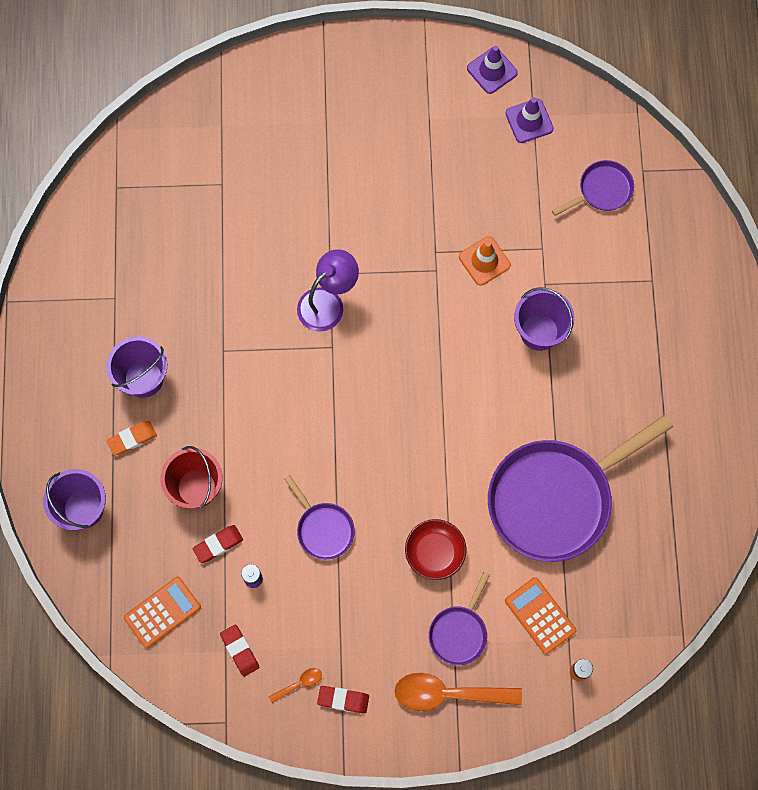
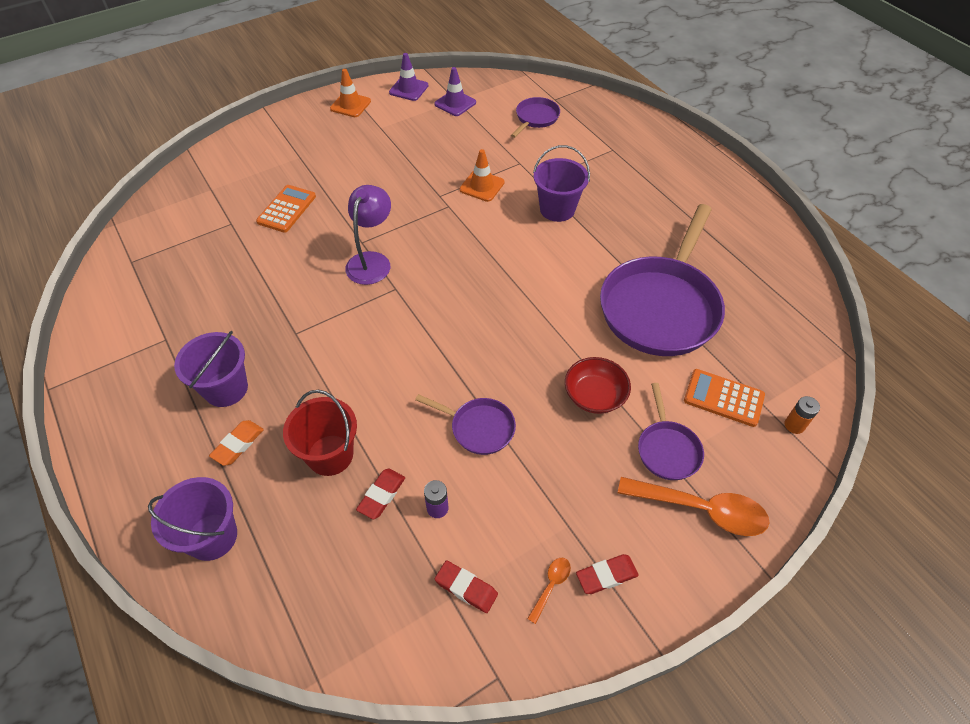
camera: 30 degrees left, 20 degrees down
(162, 612) = (356, 596): orange calculator -> orange calculator (286, 209)
(416, 66) = (350, 105): none -> orange traffic cone
(448, 693) = (701, 509): orange spoon -> orange spoon turned 135 degrees counterclockwise

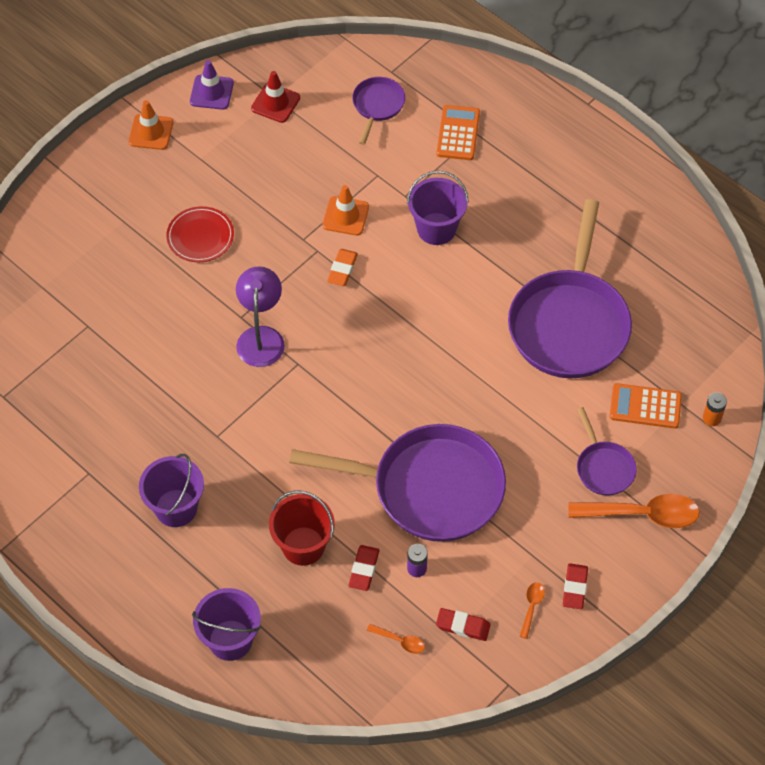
camera: 15 degrees left, 5 degrees up
(238, 444) = (214, 557): orange eraser -> orange eraser (342, 269)
(286, 209) = (141, 294): orange calculator -> orange calculator (458, 133)
(355, 178) = (200, 236): none -> red plate
(390, 587) = (400, 641): none -> orange spoon
(455, 103) = (275, 103): purple traffic cone -> red traffic cone
(479, 428) = (429, 488): purple pan -> purple pan, size x2.16
(594, 396) = (527, 432): red bowl -> none
(606, 576) = (575, 588): red eraser -> red eraser turned 45 degrees counterclockwise

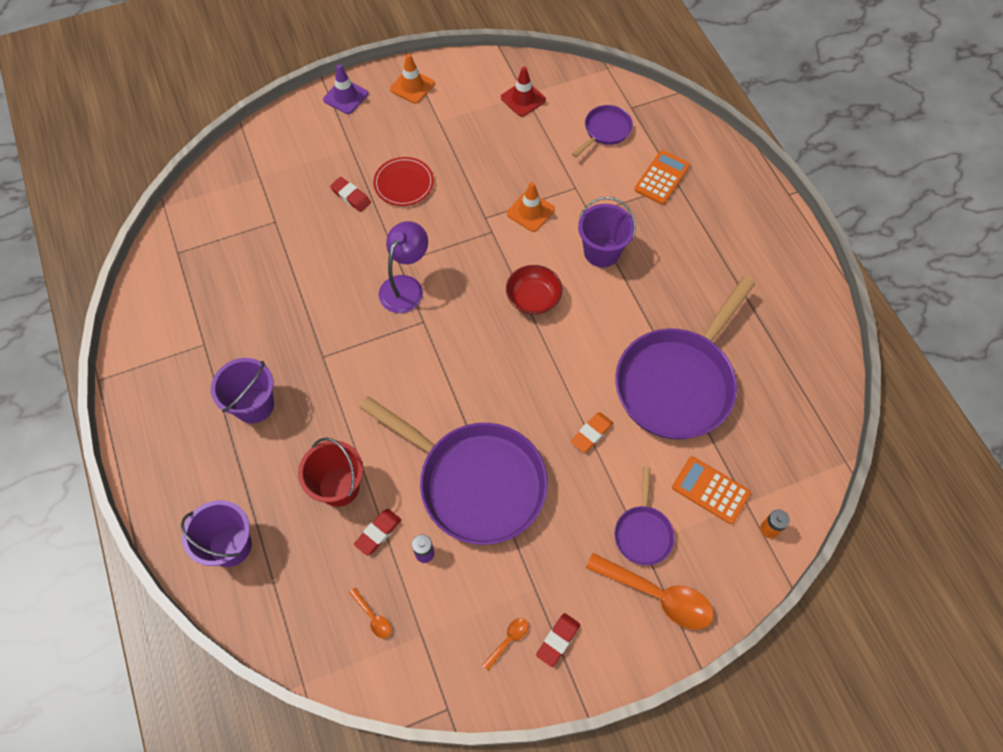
camera: 25 degrees right, 5 degrees up
(211, 92) = (477, 72): purple traffic cone -> purple traffic cone (345, 97)
(342, 269) = (504, 256): orange eraser -> orange eraser (591, 434)
(393, 299) = (533, 298): none -> red bowl
(463, 626) = (436, 629): red eraser -> red eraser (351, 196)

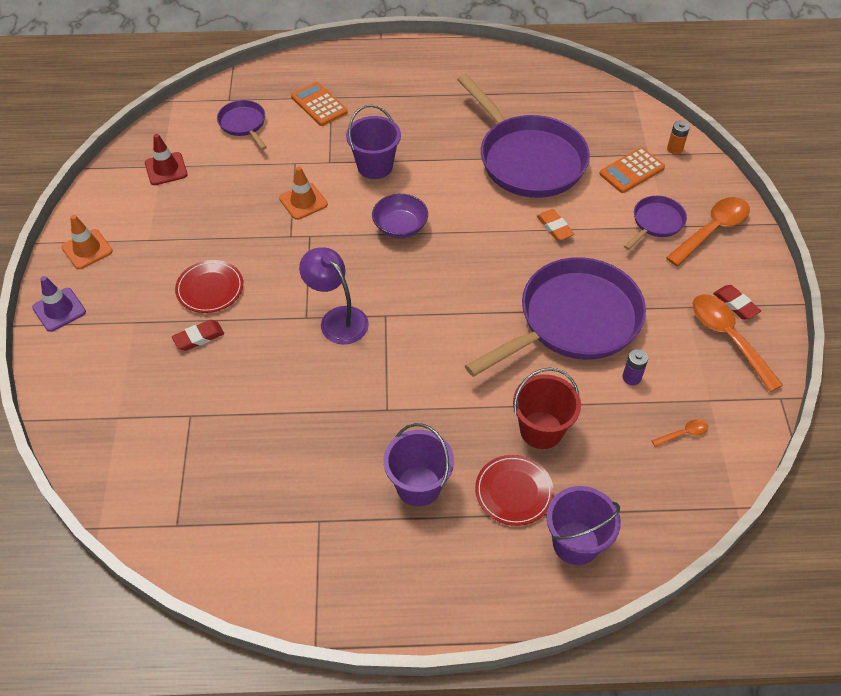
camera: 70 degrees left, 10 degrees down
(268, 481) = (514, 491): none -> red plate
(378, 533) = (600, 409): red eraser -> none
(508, 640) = (728, 338): orange spoon -> orange spoon, size x2.19
(533, 298) = (400, 227): red bowl -> purple bowl
(643, 533) = (656, 222): purple pan -> purple pan turned 75 degrees counterclockwise

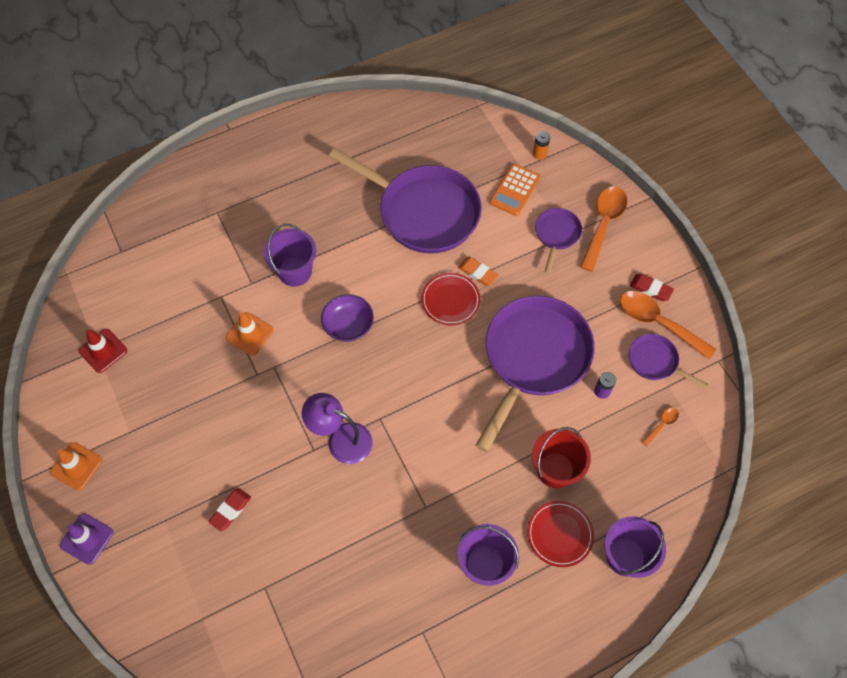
camera: 25 degrees left, 10 degrees up
(210, 288) = (213, 458): red plate -> red plate (450, 300)
(243, 124) = (150, 273): purple pan -> purple pan (655, 361)
(319, 105) = (210, 225): orange calculator -> none

